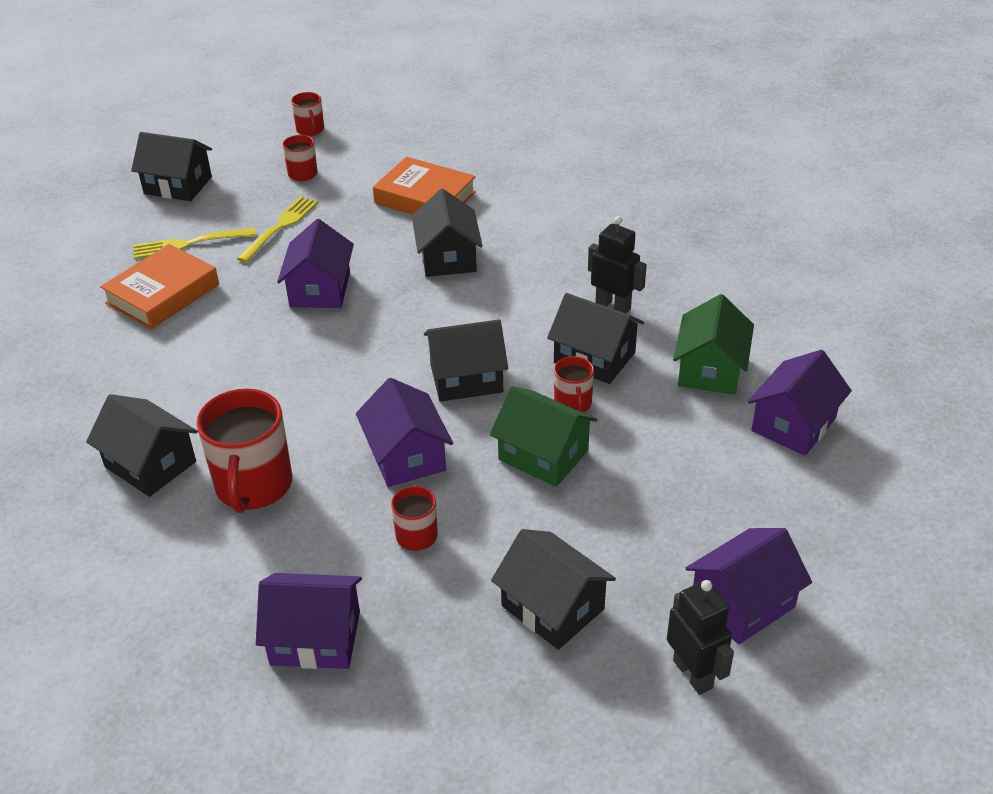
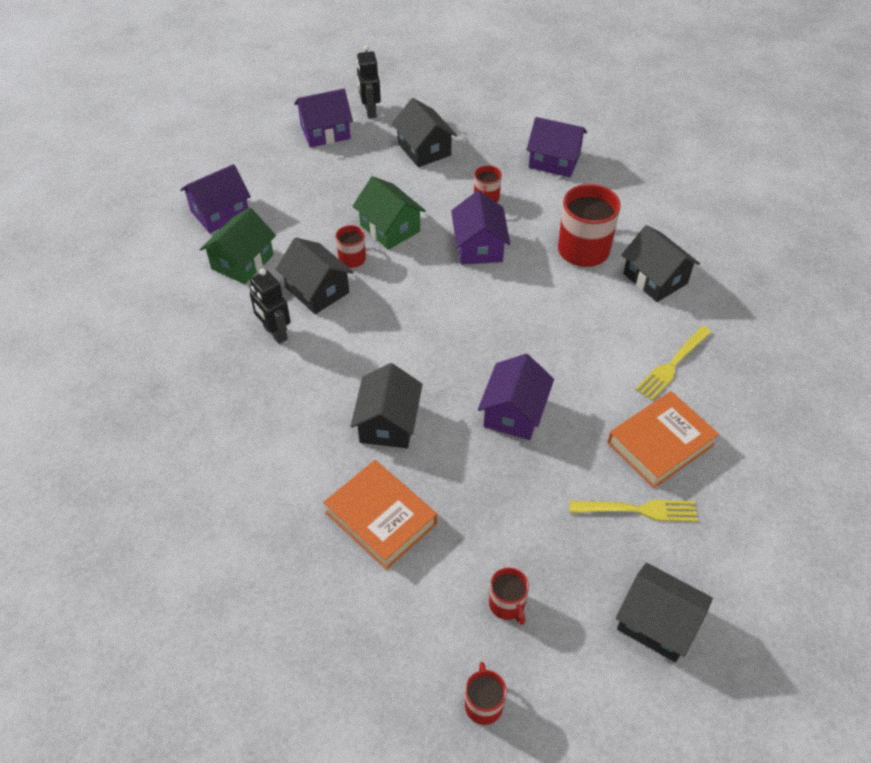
camera: 165 degrees left, 10 degrees up
(280, 227) = (542, 511): yellow fork -> yellow fork (672, 365)
(466, 378) = (418, 295): black house -> none

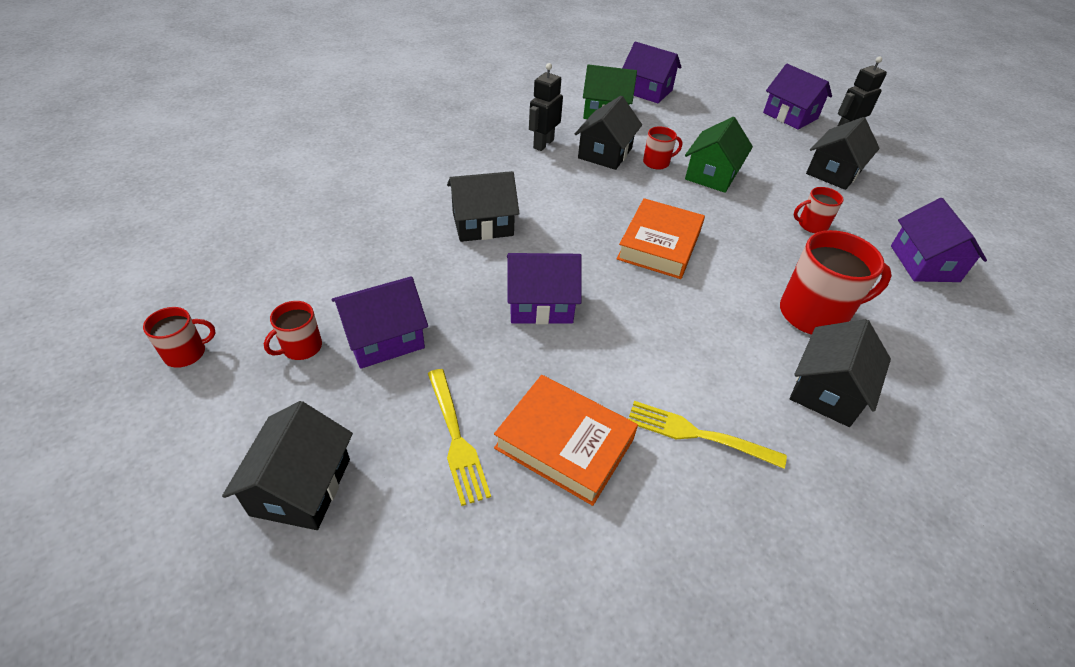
camera: 65 degrees right, 5 degrees down
(381, 518) = (376, 243): orange book -> orange book (659, 245)
(479, 247) = (741, 234): purple house -> purple house (384, 338)

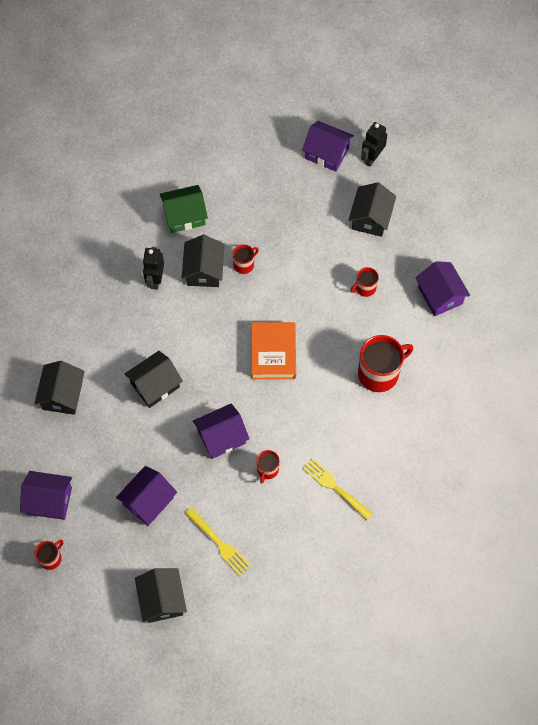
camera: 20 degrees left, 20 degrees up
(301, 347) = (108, 527): red mug -> red mug (267, 470)
(564, 443) = (272, 522): orange book -> none
(647, 91) = (206, 168): purple house -> purple house (49, 500)
(697, 434) = (335, 487): yellow fork -> yellow fork turned 45 degrees clockwise
(711, 174) = (286, 261): green house -> none
(827, 390) = (395, 429): black house -> black house (62, 395)

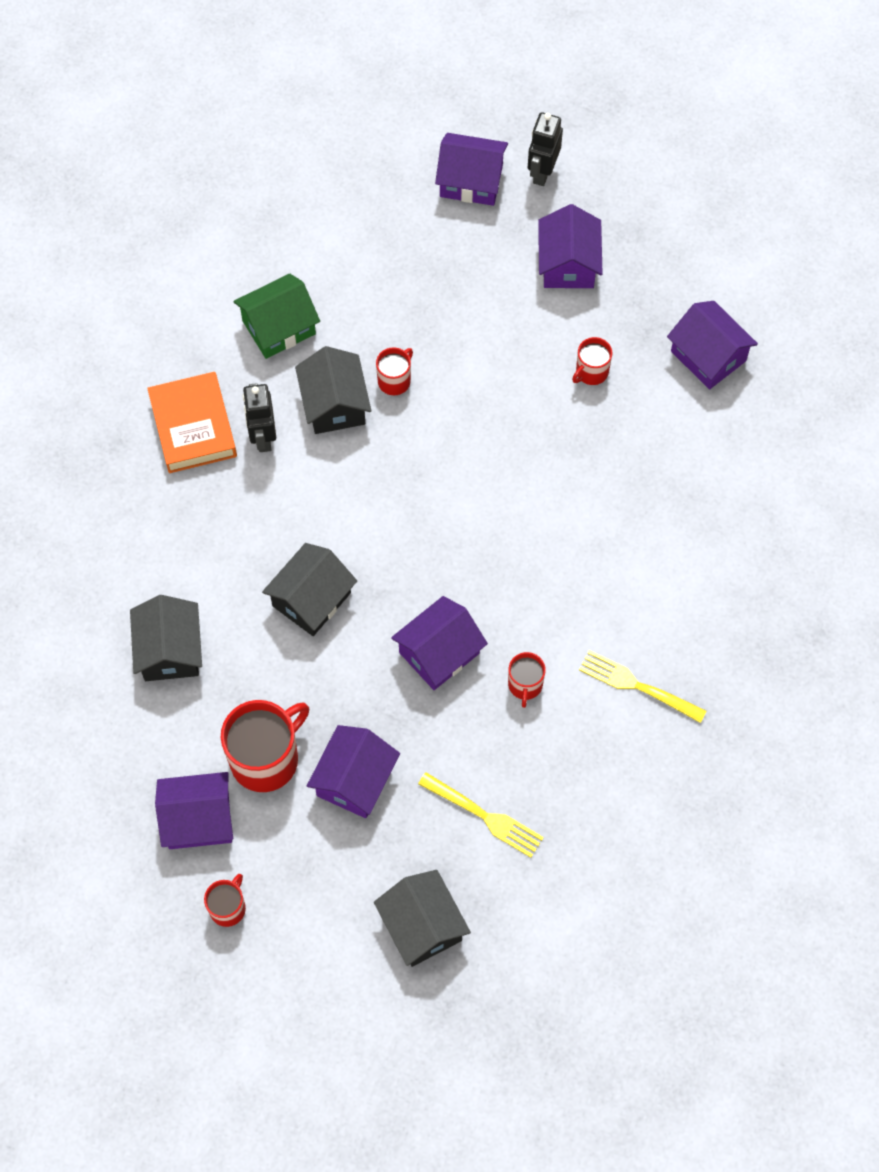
camera: 15 degrees left, 0 degrees up
(273, 353) = (480, 505): orange book -> orange book (193, 427)
(371, 218) = (568, 264): black house -> purple house
(379, 373) = (652, 495): red mug -> red mug (266, 758)

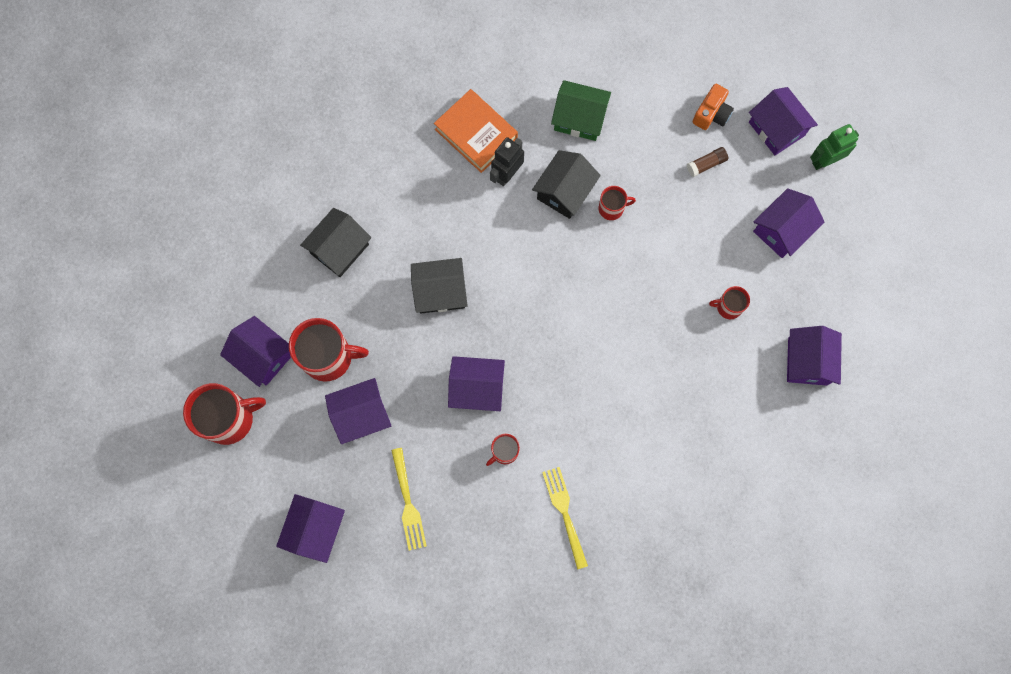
camera: 45 degrees right, 10 degrees up
(193, 427) = (476, 134): orange book -> orange book turned 75 degrees counterclockwise
(228, 907) = (230, 418): red mug -> red mug, size x1.93
(398, 218) = (711, 114): none -> orange camera
(422, 925) = (315, 529): black house -> purple house
(440, 266) = (706, 164): none -> brown glue stick
(542, 172) = (824, 161): black robot -> green robot

